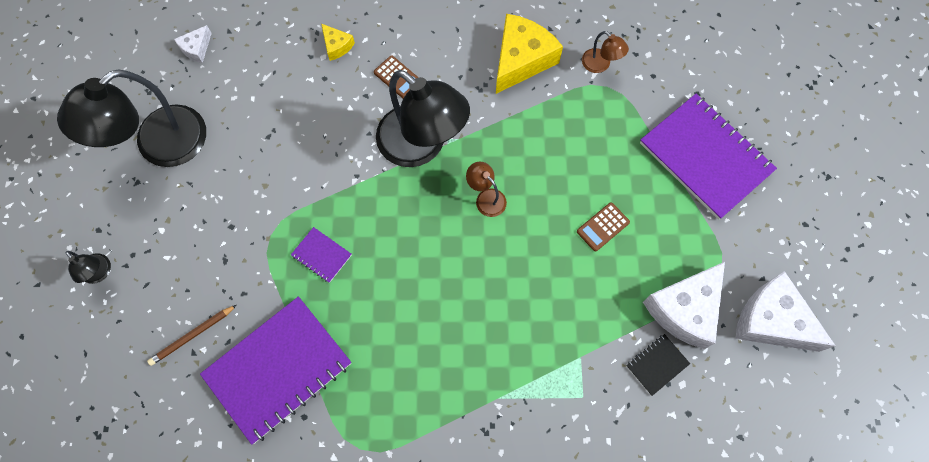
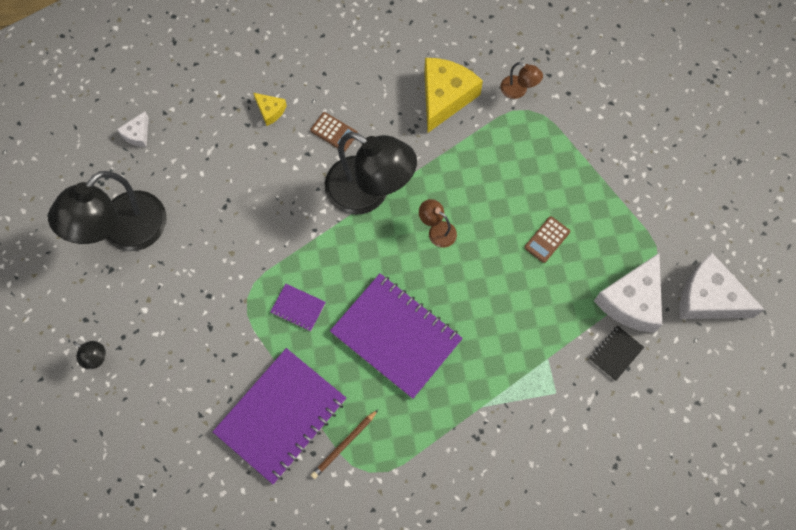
camera: 10 degrees left, 0 degrees up
(192, 335) = (196, 400): brown pencil -> brown pencil (344, 445)
(705, 157) = (627, 161): purple notebook -> purple notebook (396, 336)

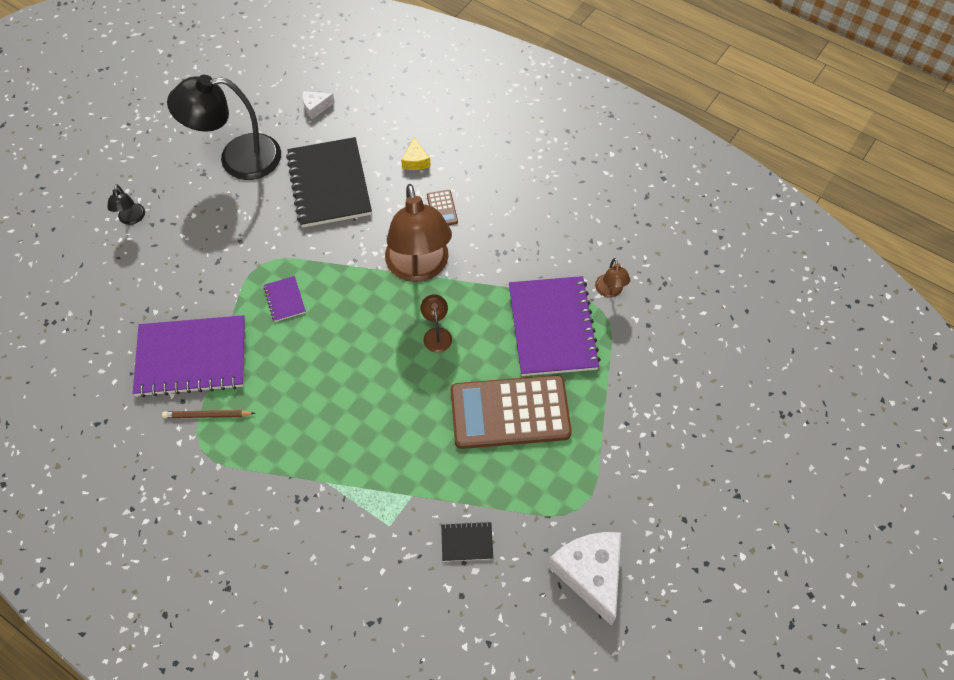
camera: 45 degrees right, 10 degrees down
(225, 188) = (329, 184): none -> black notebook
(369, 192) = (419, 268): black lamp -> brown lamp
(396, 336) = (325, 378): purple notebook -> purple notebook (552, 327)
(445, 97) = (548, 250): yellow cheese -> none
(547, 239) = (510, 412): brown calculator -> brown calculator, size x2.46
(631, 301) = (524, 516): white cheese -> none

